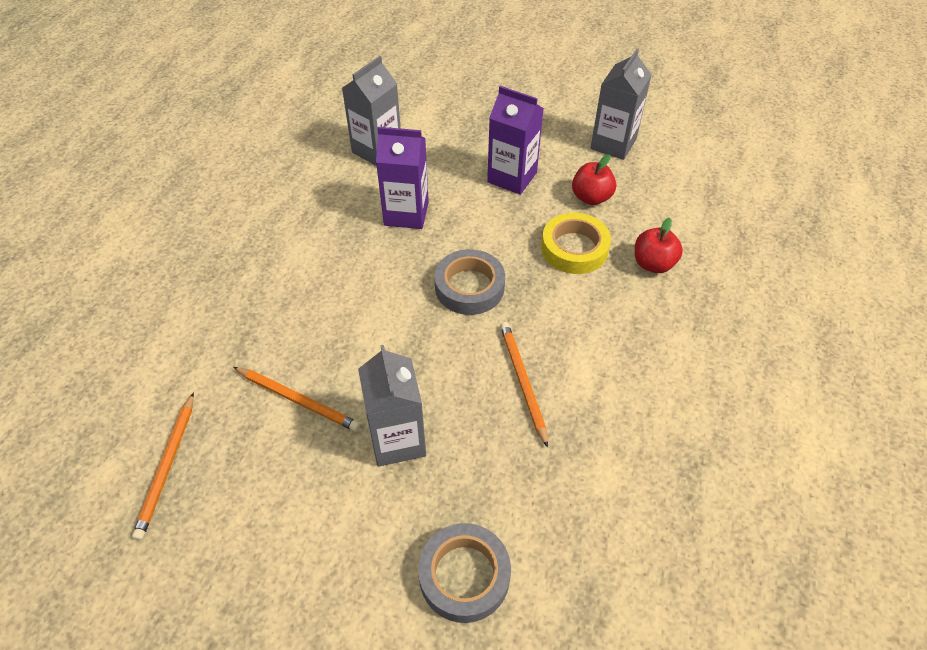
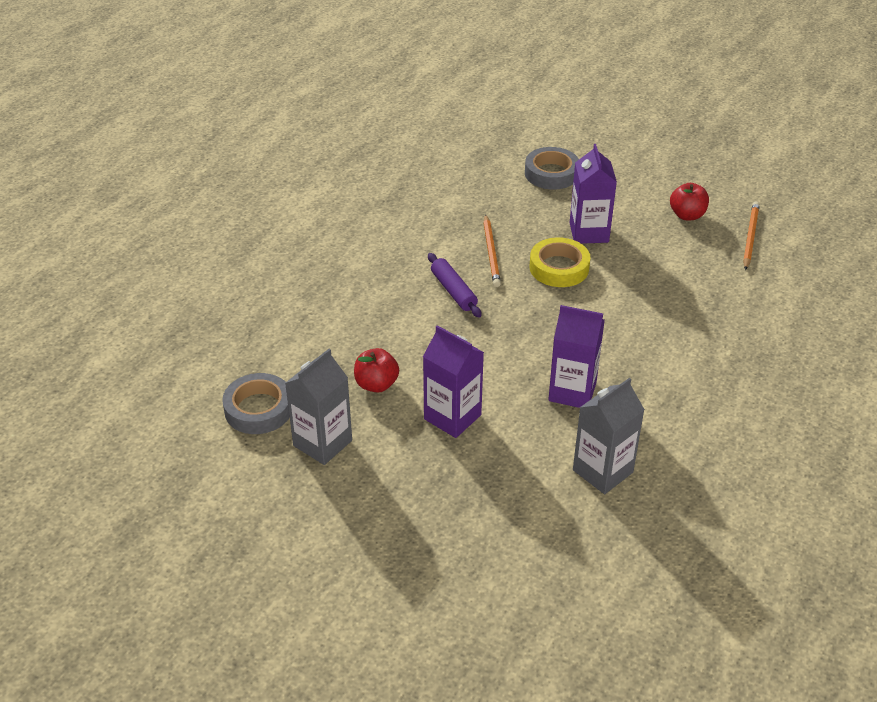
camera: 170 degrees left, 10 degrees down
(298, 400) = (663, 261): orange pencil -> none
(397, 440) = (589, 232): grey carton -> purple carton
(469, 287) = (519, 319): grey tape -> grey tape (258, 409)
(552, 314) = (453, 291): none -> purple rolling pin
(574, 248) = (414, 339): yellow tape -> yellow tape (559, 268)
(653, 264) = (348, 317): red apple -> red apple (687, 215)

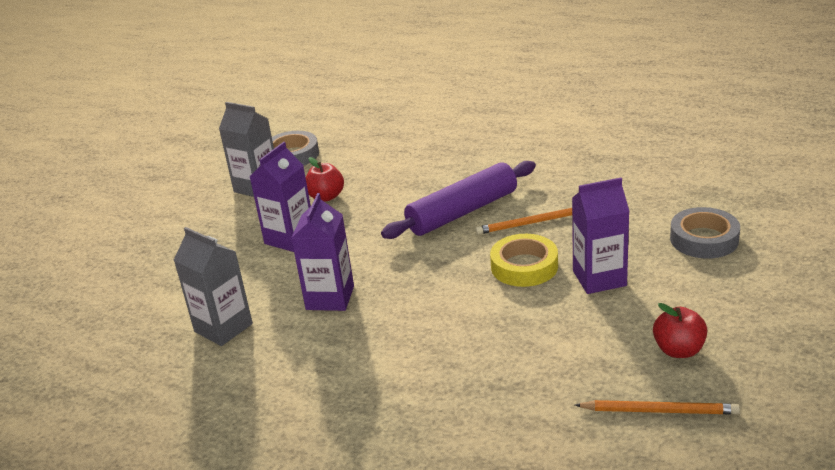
camera: 85 degrees right, 10 degrees down
(453, 291) = (462, 212): purple rolling pin -> purple rolling pin, size x1.77

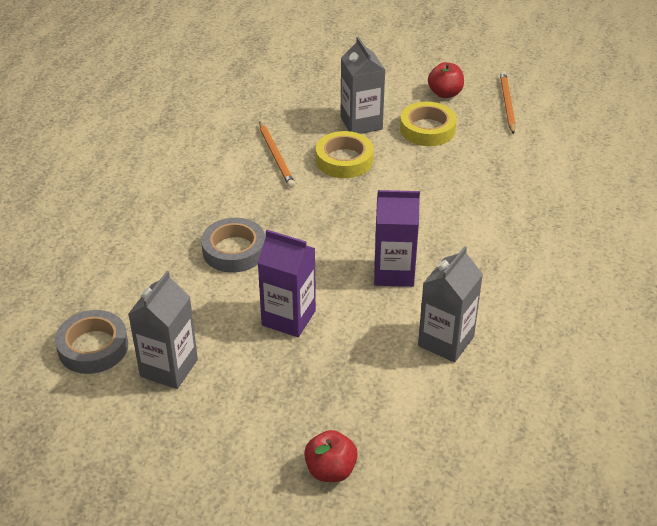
camera: 100 degrees left, 10 degrees up
(326, 197) = (204, 301): red apple -> red apple (330, 470)
(462, 212) = (251, 198): purple rolling pin -> none
(589, 330) = (427, 129): none -> yellow tape
(599, 278) = (361, 123): purple carton -> grey carton
(704, 239) = (309, 74): grey tape -> grey tape (234, 250)

